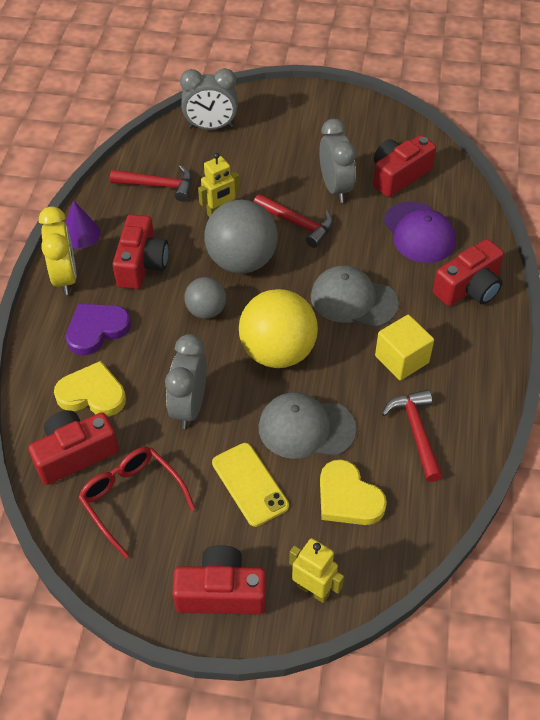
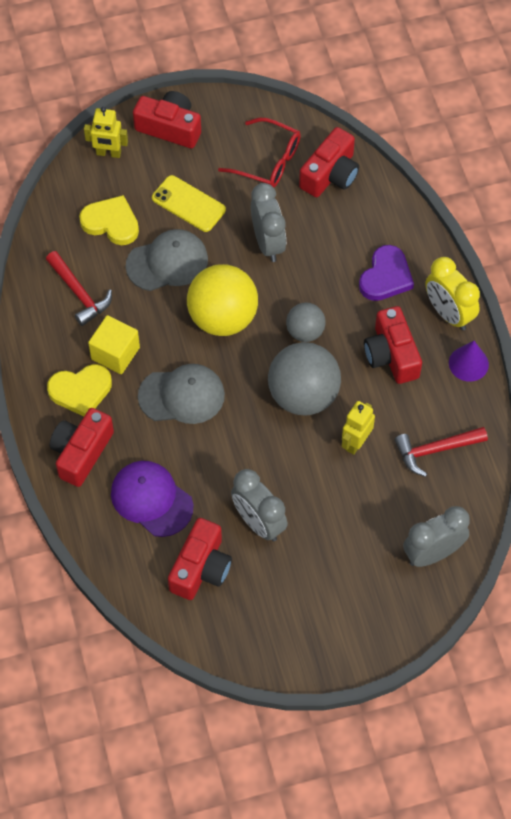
camera: 155 degrees right, 10 degrees up
(92, 394) = (350, 223): yellow heart -> yellow heart (80, 391)
(221, 593) = (170, 128): red camera -> red camera turned 135 degrees counterclockwise
(297, 224) = (273, 460): red hammer -> none

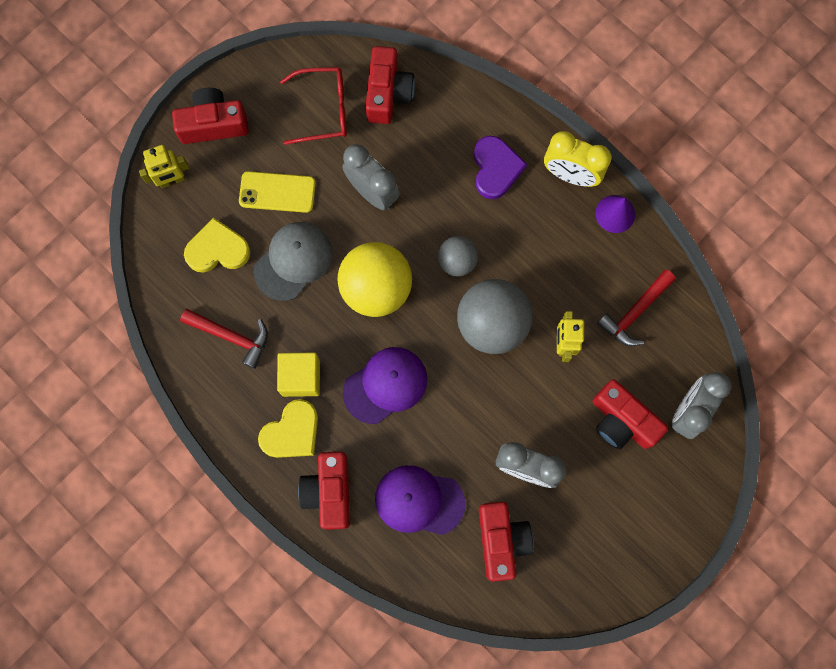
camera: 30 degrees left, 15 degrees up
(182, 395) = (385, 385): grey cap -> purple cap
(391, 355) = (545, 242): red camera -> red camera (622, 421)

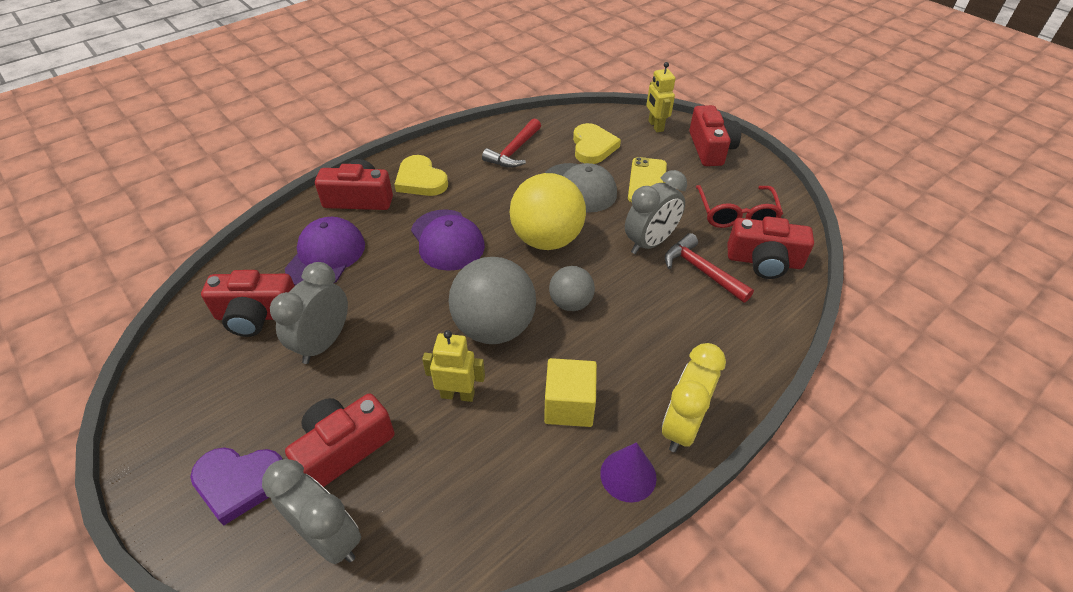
camera: 95 degrees right, 30 degrees down
(301, 377) = (468, 187): yellow cube -> yellow cube (569, 405)
(495, 169) = (684, 347): purple heart -> purple heart (239, 482)
(634, 312) = (484, 483): red hammer -> red hammer (701, 270)

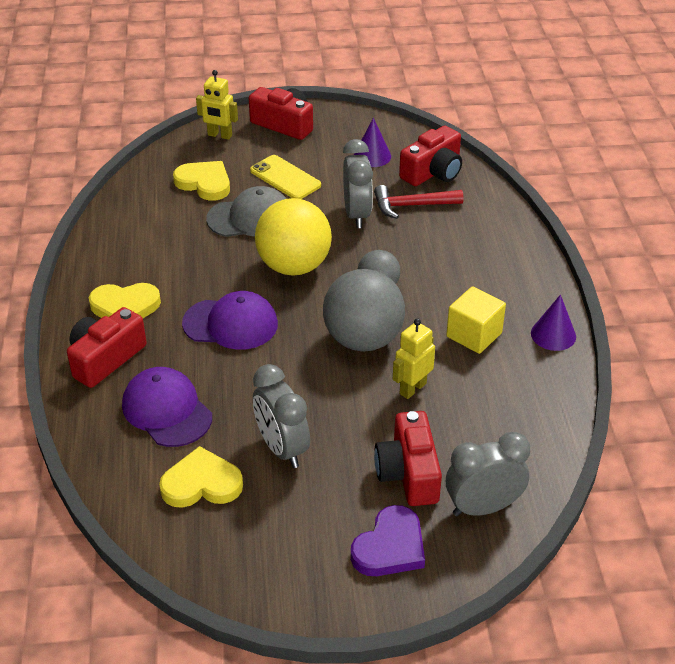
camera: 55 degrees left, 5 degrees down
(257, 315) = (201, 483): red camera -> yellow heart
(514, 151) = (153, 231): red hammer -> none
(682, 426) = (537, 290): yellow clock -> none
(736, 214) = (372, 156): red glasses -> purple cone

